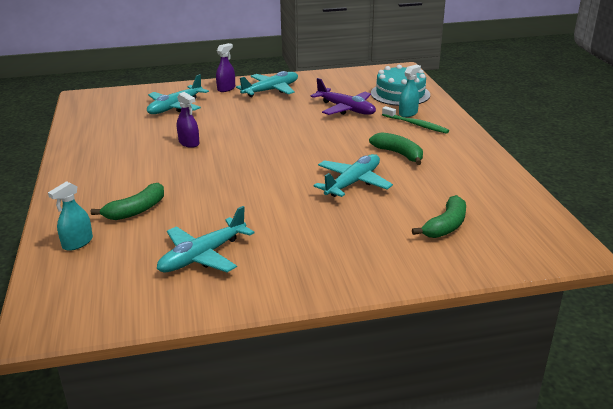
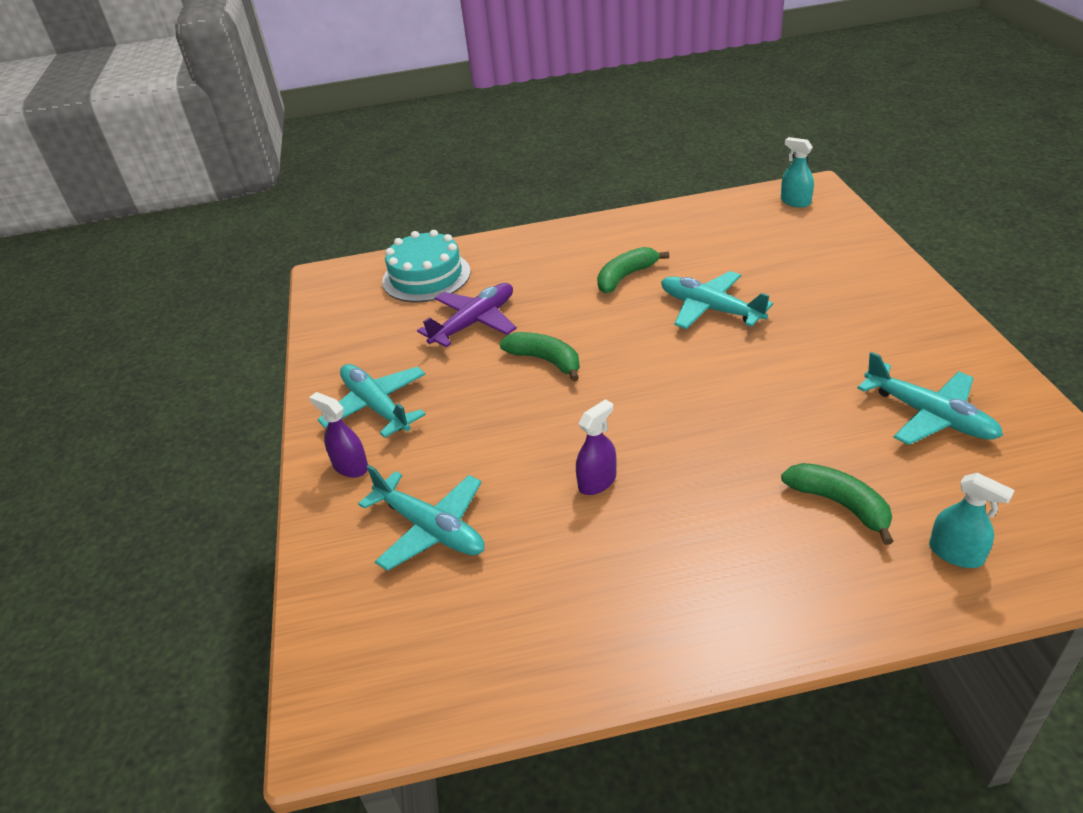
camera: 85 degrees left, 10 degrees up
(408, 113) = (498, 270): turquoise spray bottle -> turquoise spray bottle (795, 202)
(416, 124) = (536, 264): green toothbrush -> none
(446, 226) = (794, 248): green banana -> green banana (545, 360)

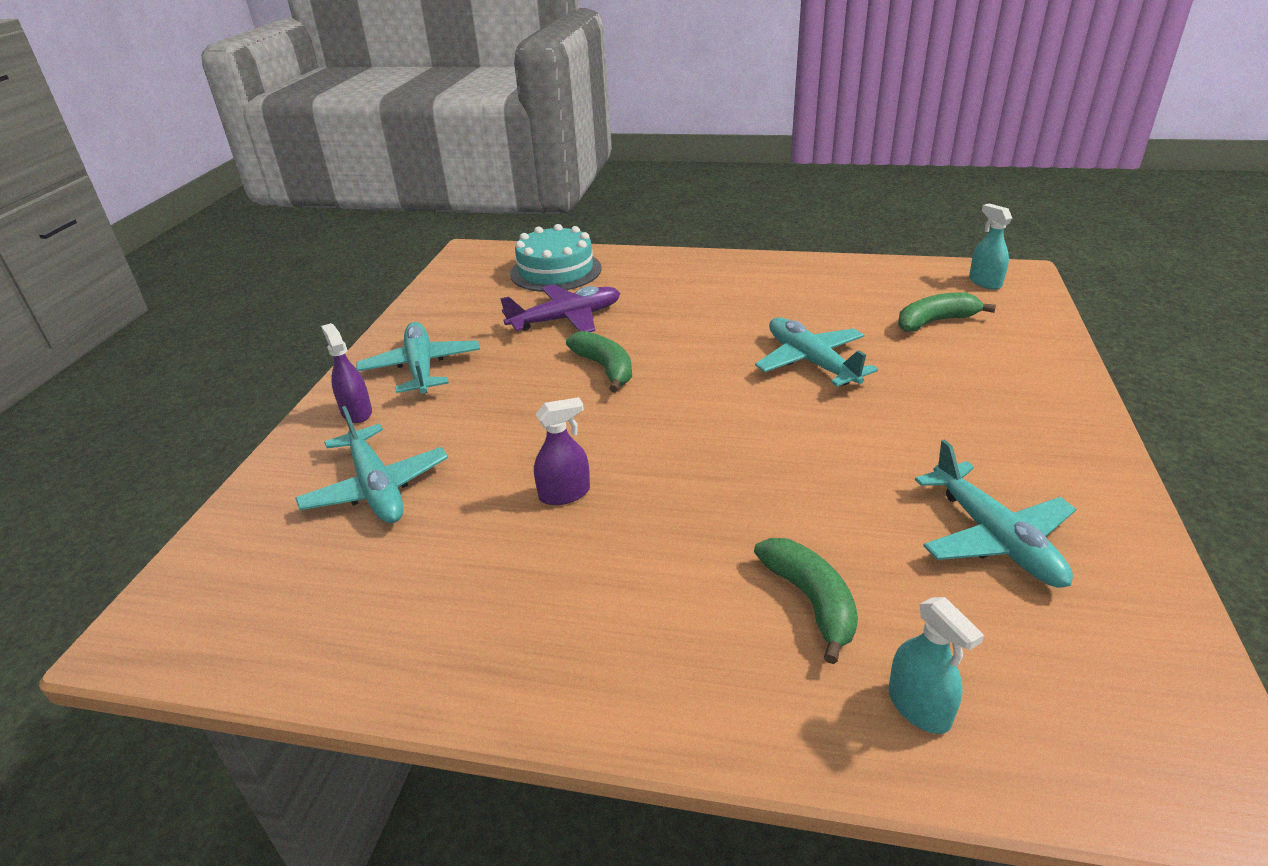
camera: 20 degrees right, 5 degrees down
(625, 277) = (744, 312): green banana -> green banana (935, 321)

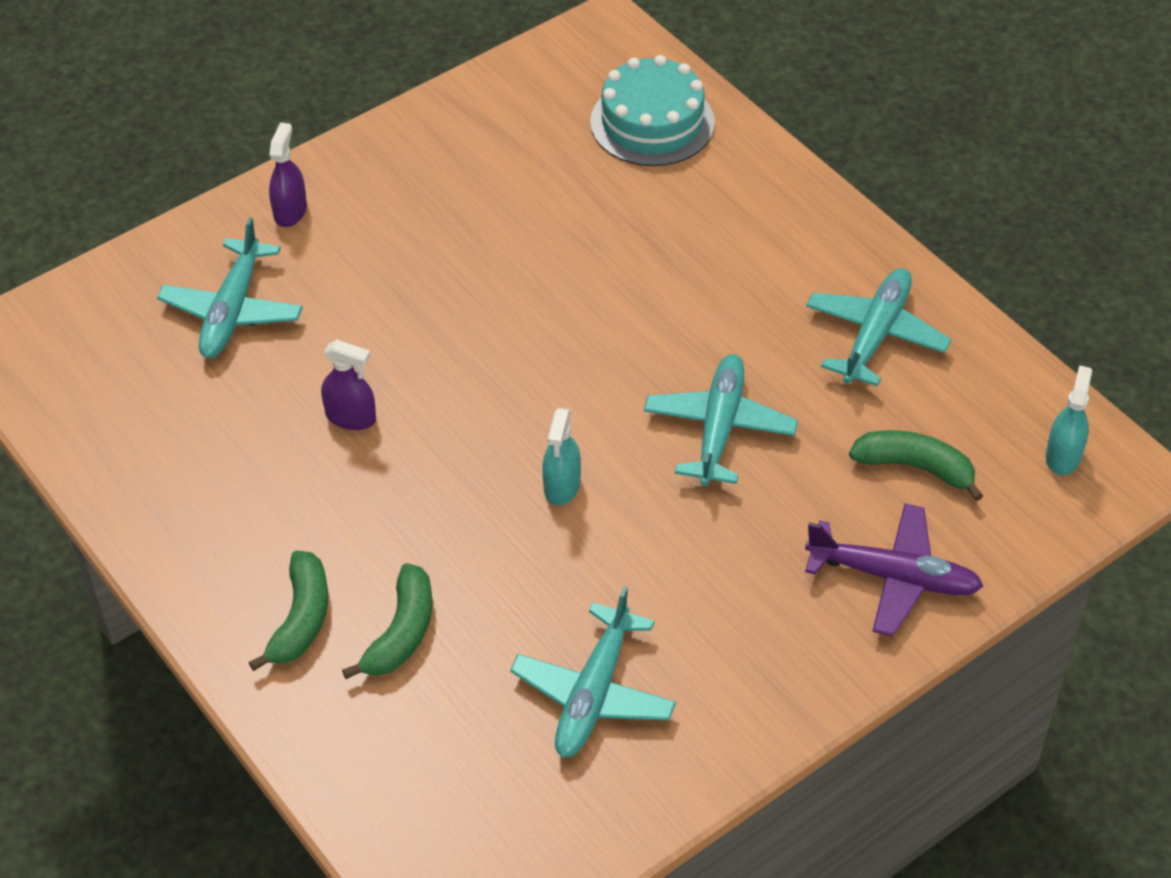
camera: 40 degrees right, 15 degrees up
(421, 368) = (388, 189): turquoise plane -> turquoise plane (875, 335)
(566, 319) = (577, 208): purple plane -> purple plane (893, 577)
(605, 368) = (535, 302): green banana -> green banana (301, 619)
(919, 707) = (367, 745): turquoise spray bottle -> turquoise spray bottle (562, 486)

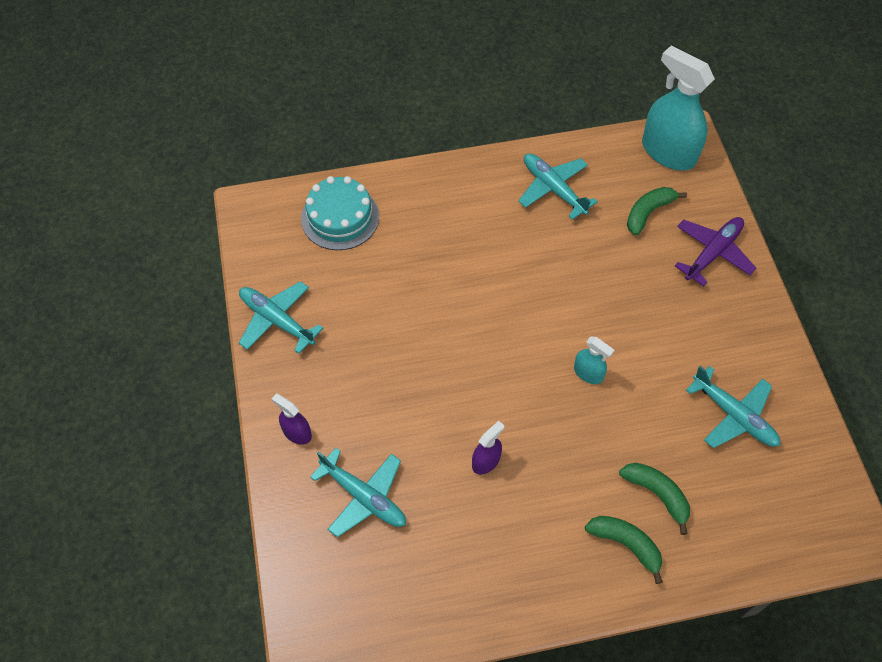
camera: 65 degrees left, 10 degrees up
(719, 428) = (583, 284): turquoise plane -> turquoise plane (277, 320)
(1063, 456) = (668, 152): turquoise spray bottle -> turquoise spray bottle, size x2.13

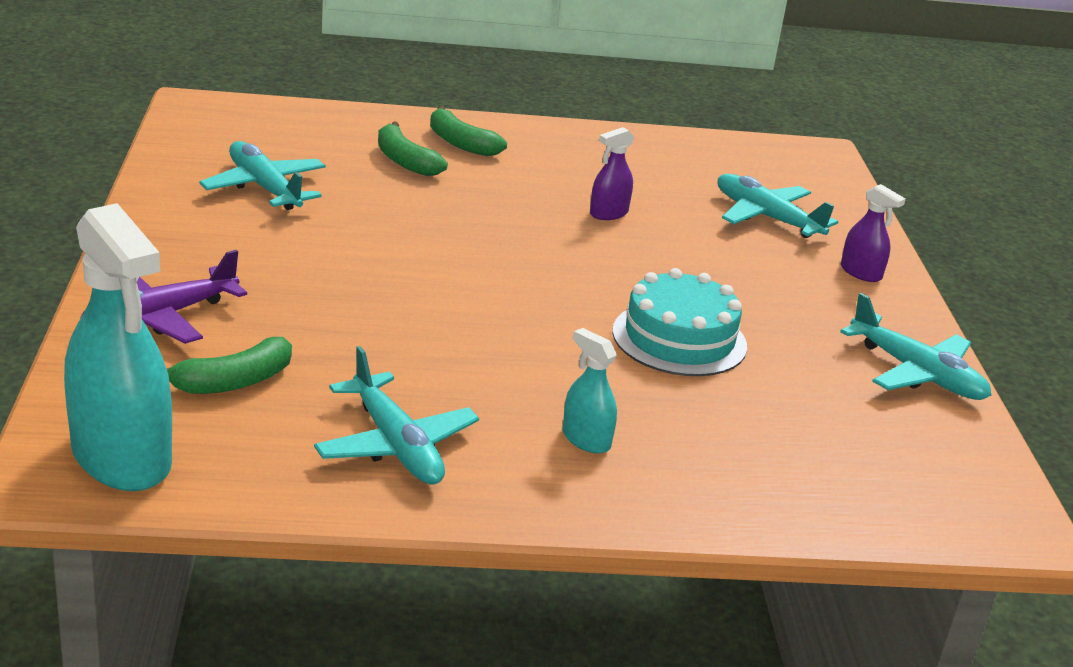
camera: 175 degrees left, 30 degrees down
(340, 217) = (828, 478): turquoise cake -> turquoise cake (679, 338)
(588, 373) = (442, 248): turquoise spray bottle -> turquoise spray bottle (586, 439)

